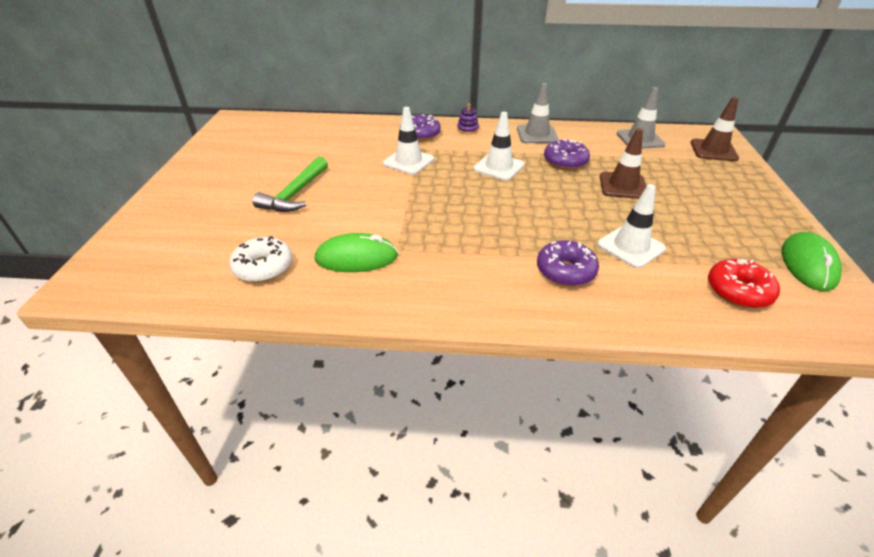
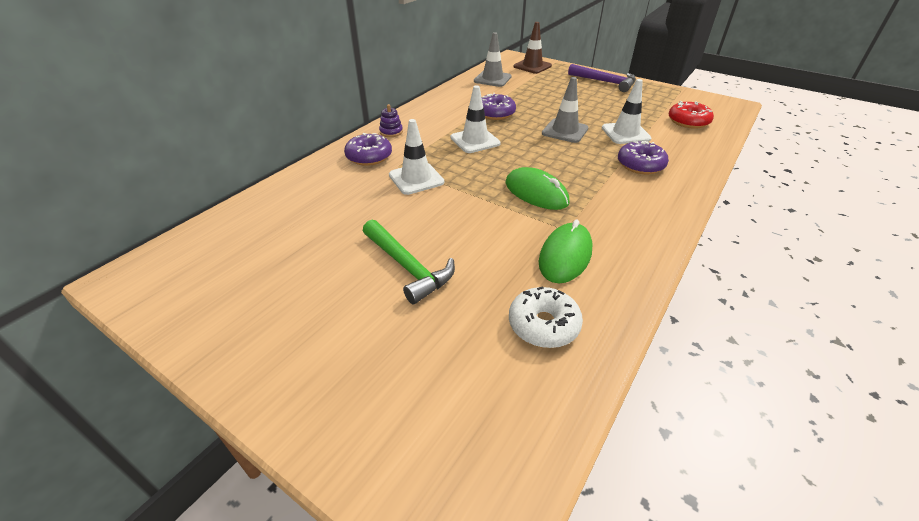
camera: 60 degrees left, 0 degrees up
(537, 134) = (439, 108): grey traffic cone -> grey traffic cone (565, 131)
(623, 186) = (549, 108): brown traffic cone -> none
(755, 205) = (605, 82): none -> purple hammer
(808, 264) = (672, 95): green mouse -> green mouse (536, 193)

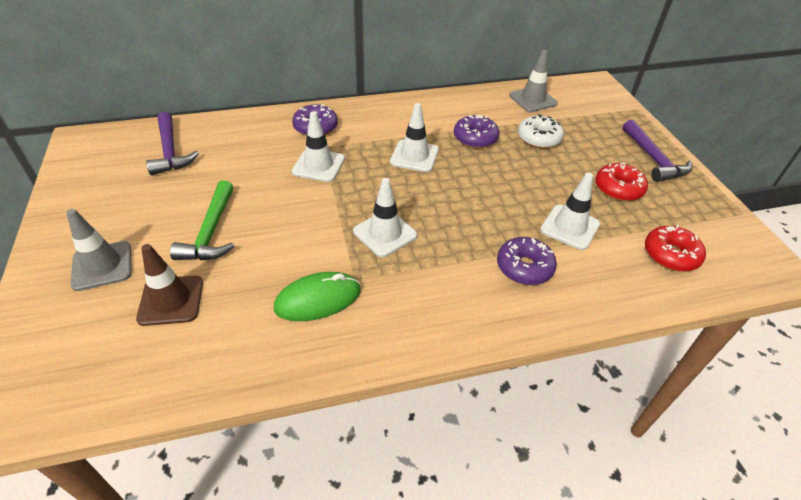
camera: 40 degrees right, 5 degrees up
(259, 235) = (170, 151): none -> purple hammer
(391, 132) = (363, 113): purple stacking toy -> none
(532, 66) = (600, 103): brown traffic cone -> brown traffic cone (171, 300)
(536, 193) = (385, 233): green mouse -> white traffic cone
(543, 325) = (221, 336): white donut -> white donut (538, 138)
(565, 131) = (510, 190): grey traffic cone -> grey traffic cone (102, 266)
(614, 103) = (618, 189): none -> red donut

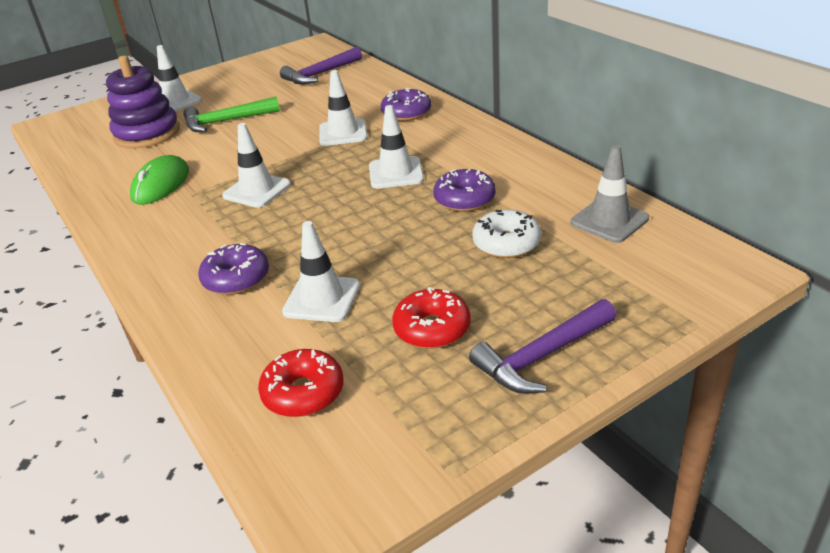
camera: 75 degrees right, 10 degrees down
(102, 266) = (175, 102): grey traffic cone -> white traffic cone
(171, 300) = (147, 134): brown traffic cone -> purple stacking toy
(318, 299) = (161, 184): green mouse -> green mouse turned 60 degrees clockwise

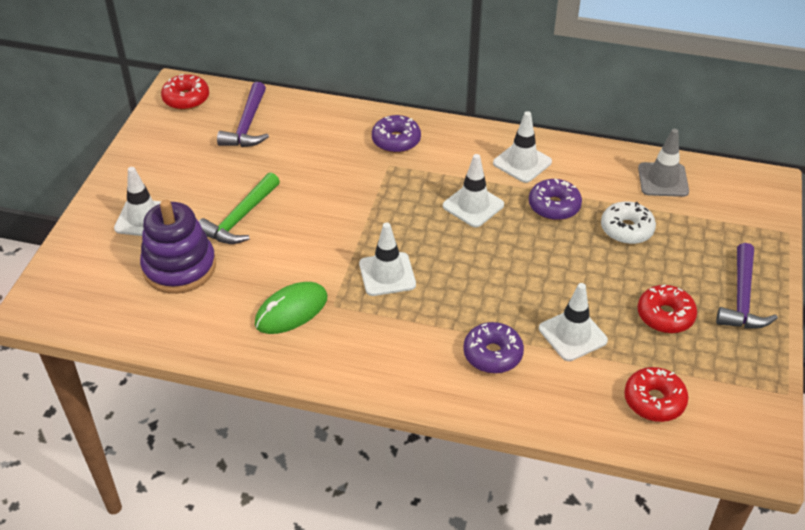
camera: 45 degrees left, 10 degrees up
(161, 184) = (291, 311): green mouse -> green mouse turned 75 degrees clockwise
(308, 50) = (186, 99): none -> red donut
(343, 133) = (372, 184): white traffic cone -> white traffic cone (522, 162)

